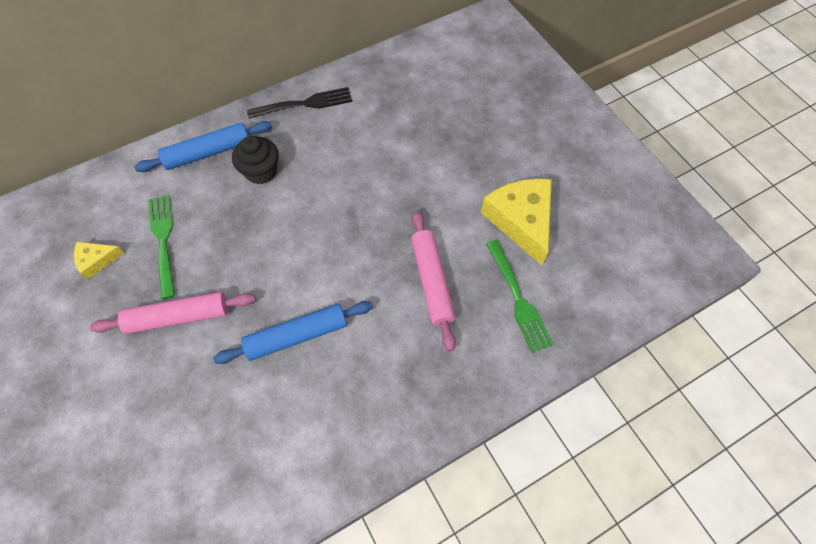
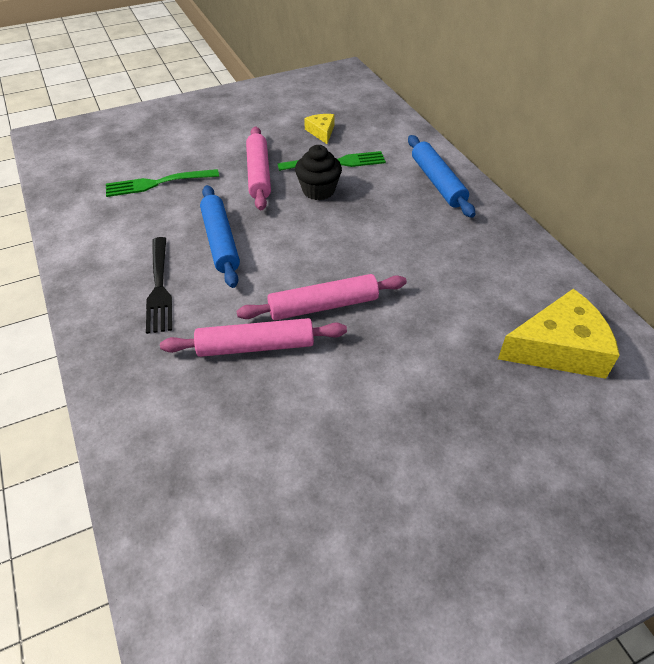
camera: 95 degrees right, 15 degrees down
(261, 171) = (414, 217): black cupcake -> black cupcake (318, 190)
(304, 104) = (513, 247): black fork -> black fork (159, 287)
(381, 236) = (323, 306): none -> pink rolling pin
(517, 298) = (214, 430): green fork -> green fork (158, 183)
(521, 221) = (330, 453): yellow cheese -> yellow cheese (559, 348)

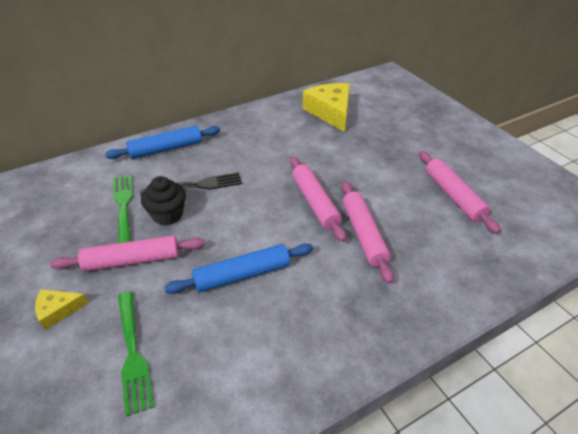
camera: 95 degrees left, 5 degrees down
(159, 287) = (310, 310): black fork -> black fork (195, 186)
(318, 477) = (453, 196): none -> pink rolling pin
(321, 132) = (63, 219): yellow cheese -> yellow cheese (58, 310)

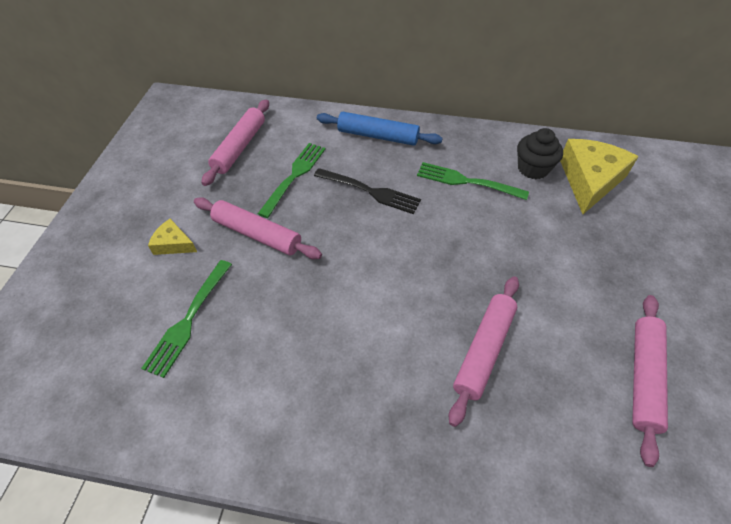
camera: 40 degrees right, 10 degrees up
(167, 215) = (320, 207): black cupcake -> black cupcake (533, 168)
(242, 275) = (328, 310): blue rolling pin -> none
(259, 147) = (467, 181): none -> green fork
(315, 202) = (467, 280): pink rolling pin -> pink rolling pin (240, 147)

